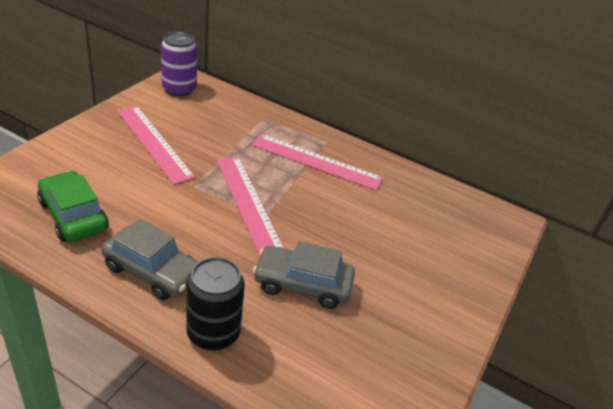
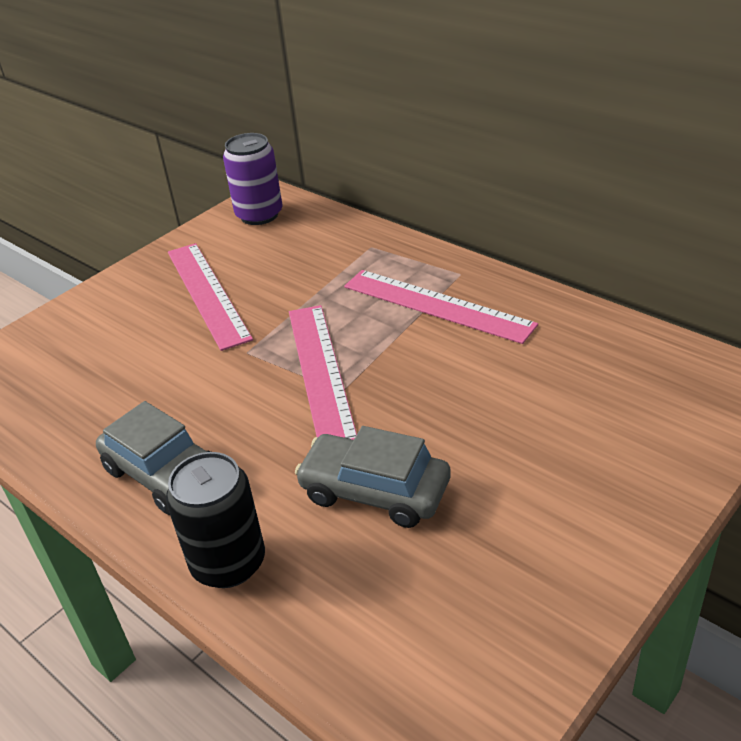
camera: 20 degrees right, 0 degrees up
(73, 216) = (79, 400): green car -> none

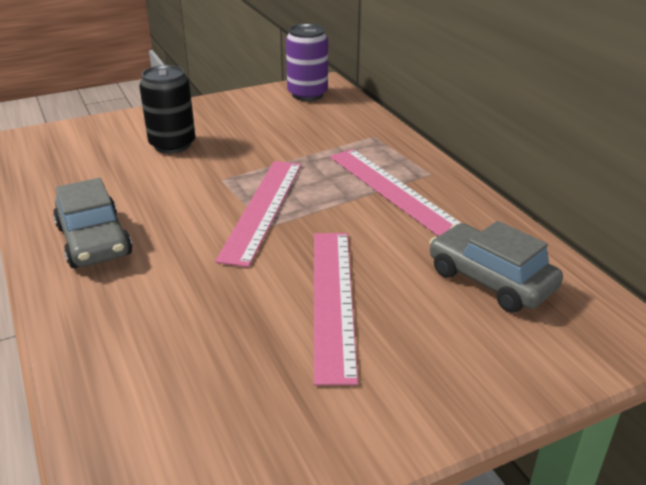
camera: 20 degrees right, 5 degrees down
(207, 293) = (227, 134): pink ruler -> pink ruler (333, 300)
(228, 563) = (83, 316): black can -> black can (172, 144)
(375, 491) = (231, 306): grey car -> grey car (490, 280)

